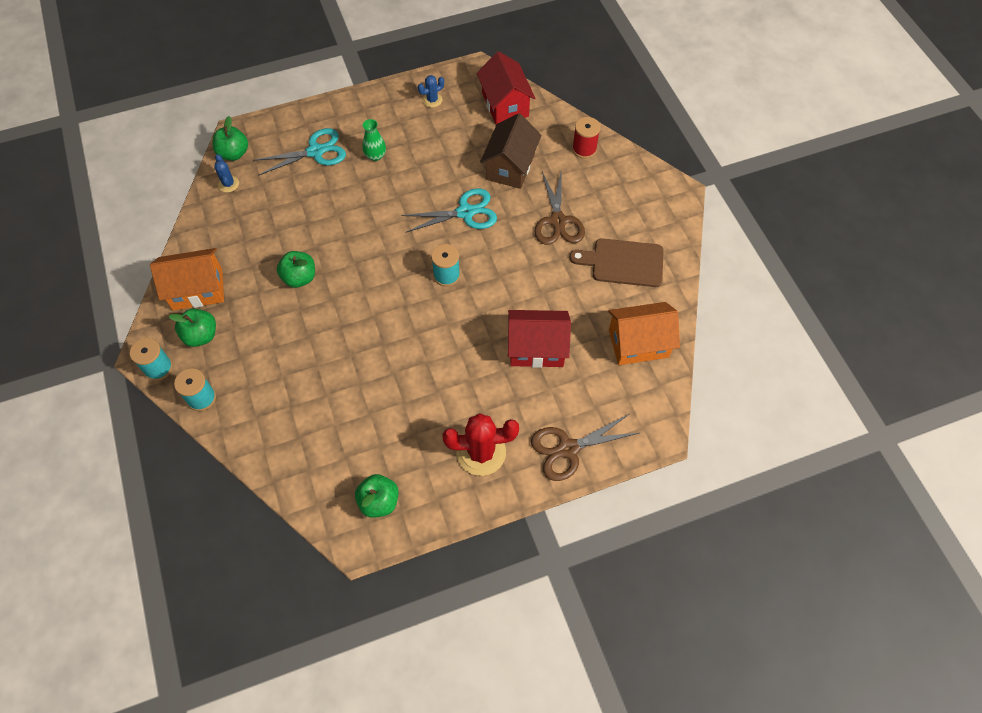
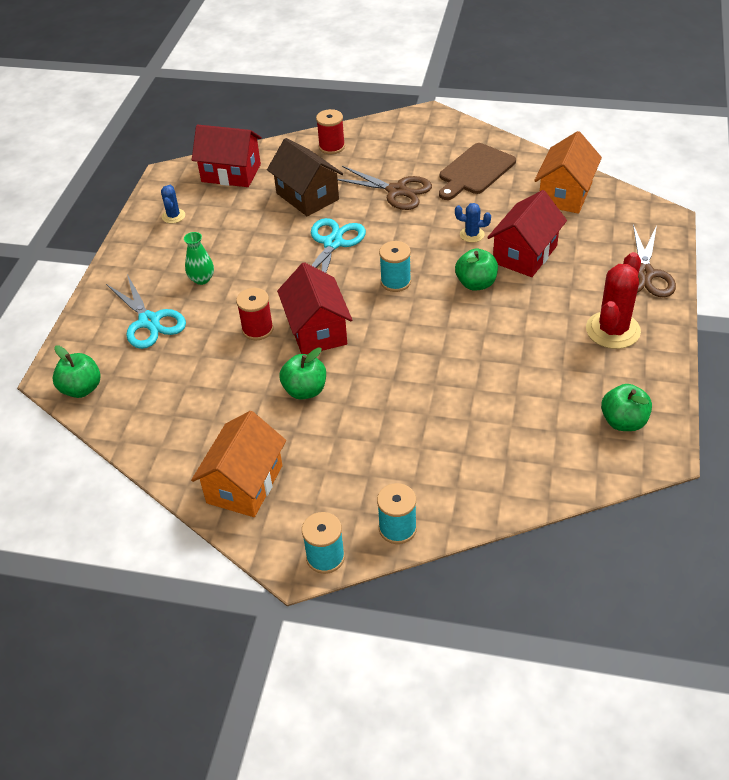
camera: 55 degrees left, 15 degrees down
(201, 335) = (312, 501): green apple -> green apple (476, 283)
(228, 184) = (120, 408): blue cactus -> blue cactus (472, 235)
(315, 151) = (149, 321): turquoise scissors -> turquoise scissors turned 135 degrees clockwise
(344, 217) = (257, 329): none -> red spool
(363, 253) = (317, 330): none -> red house

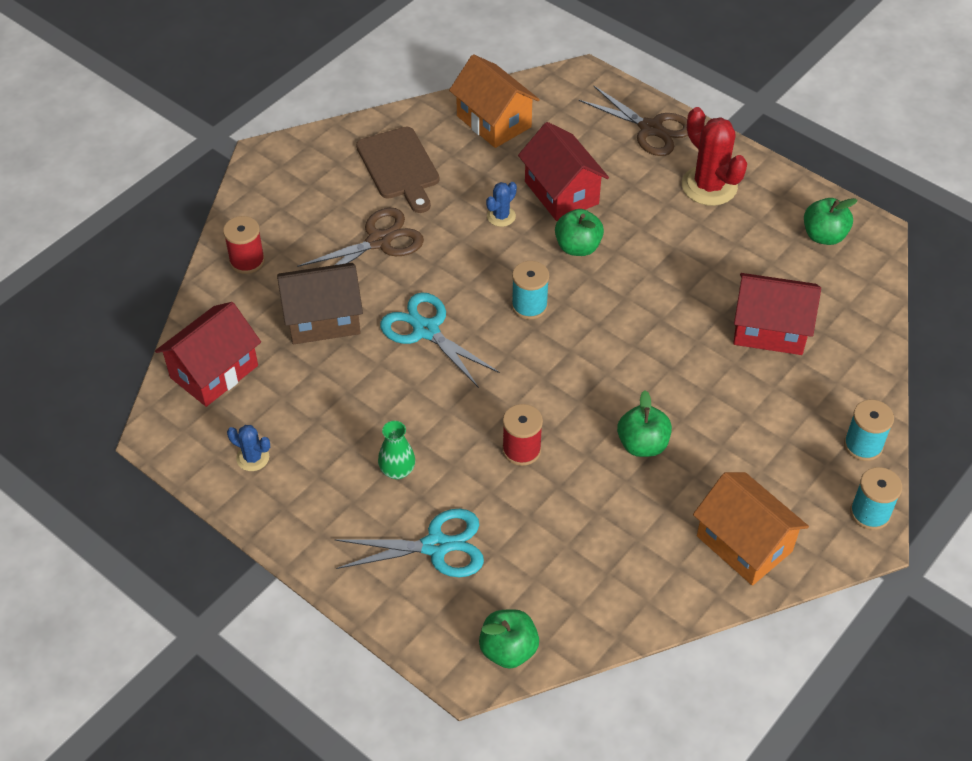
camera: 65 degrees left, 5 degrees up
(317, 330) = (558, 400): red house -> red house (769, 330)

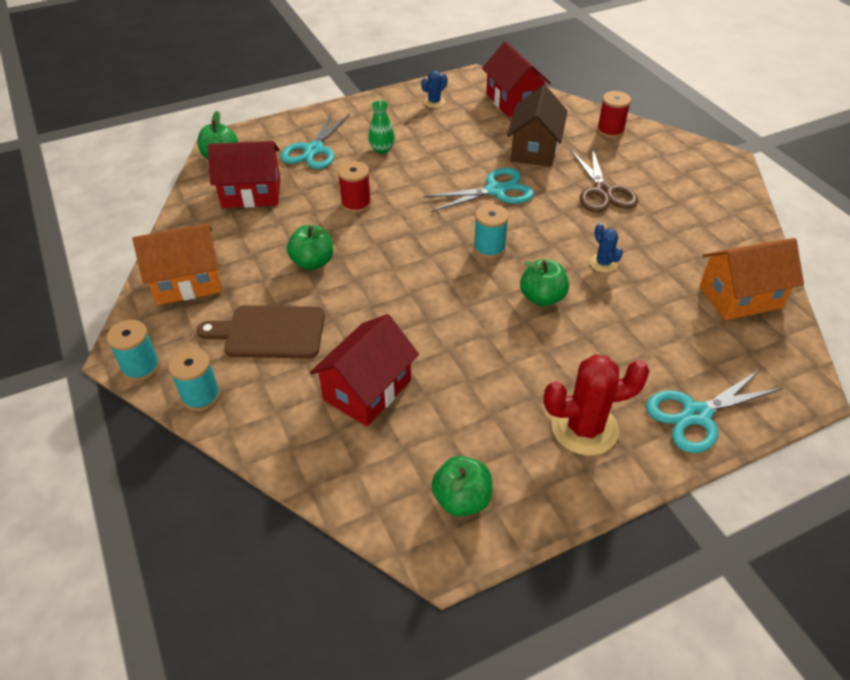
camera: 115 degrees right, 5 degrees down
(399, 167) = (691, 223): brown cutting board -> brown cutting board (270, 332)
(561, 193) = (619, 310): red house -> red house (251, 193)
(650, 129) = (696, 415): brown scissors -> turquoise scissors

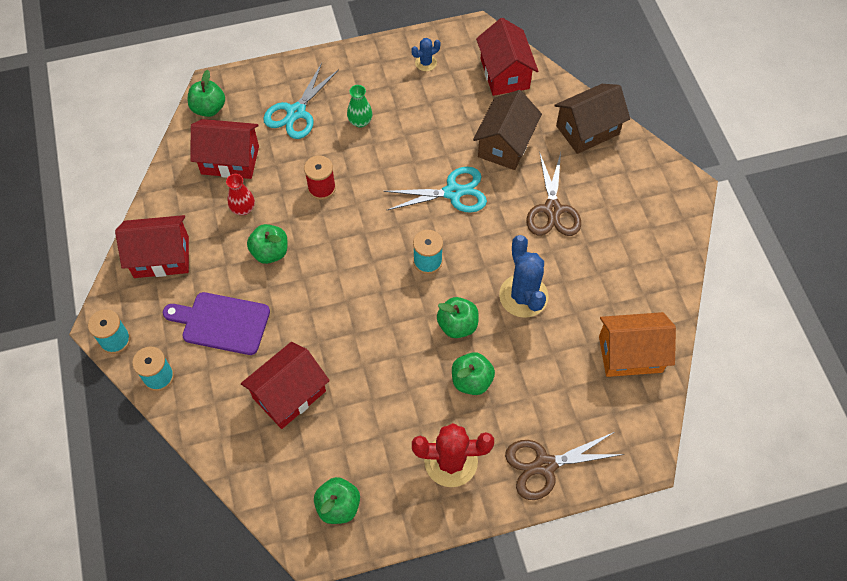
camera: 10 degrees right, 15 degrees up
(187, 282) = (161, 257): orange house -> red house
(270, 332) = (222, 322): brown cutting board -> purple cutting board
(274, 230) = (243, 209): none -> red vase
(577, 345) = (471, 381): none -> green apple
(603, 263) = (523, 296): blue cactus -> blue cactus, size x1.97
(610, 131) = (587, 130): red spool -> brown house
(696, 415) = (545, 465): turquoise scissors -> brown scissors

